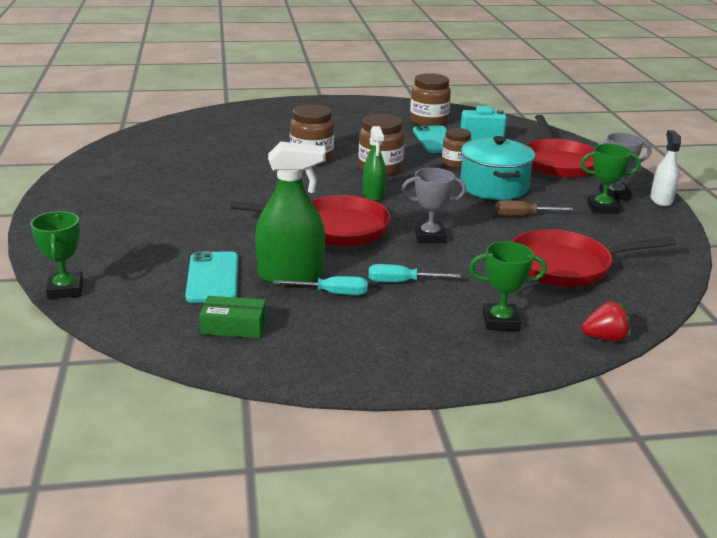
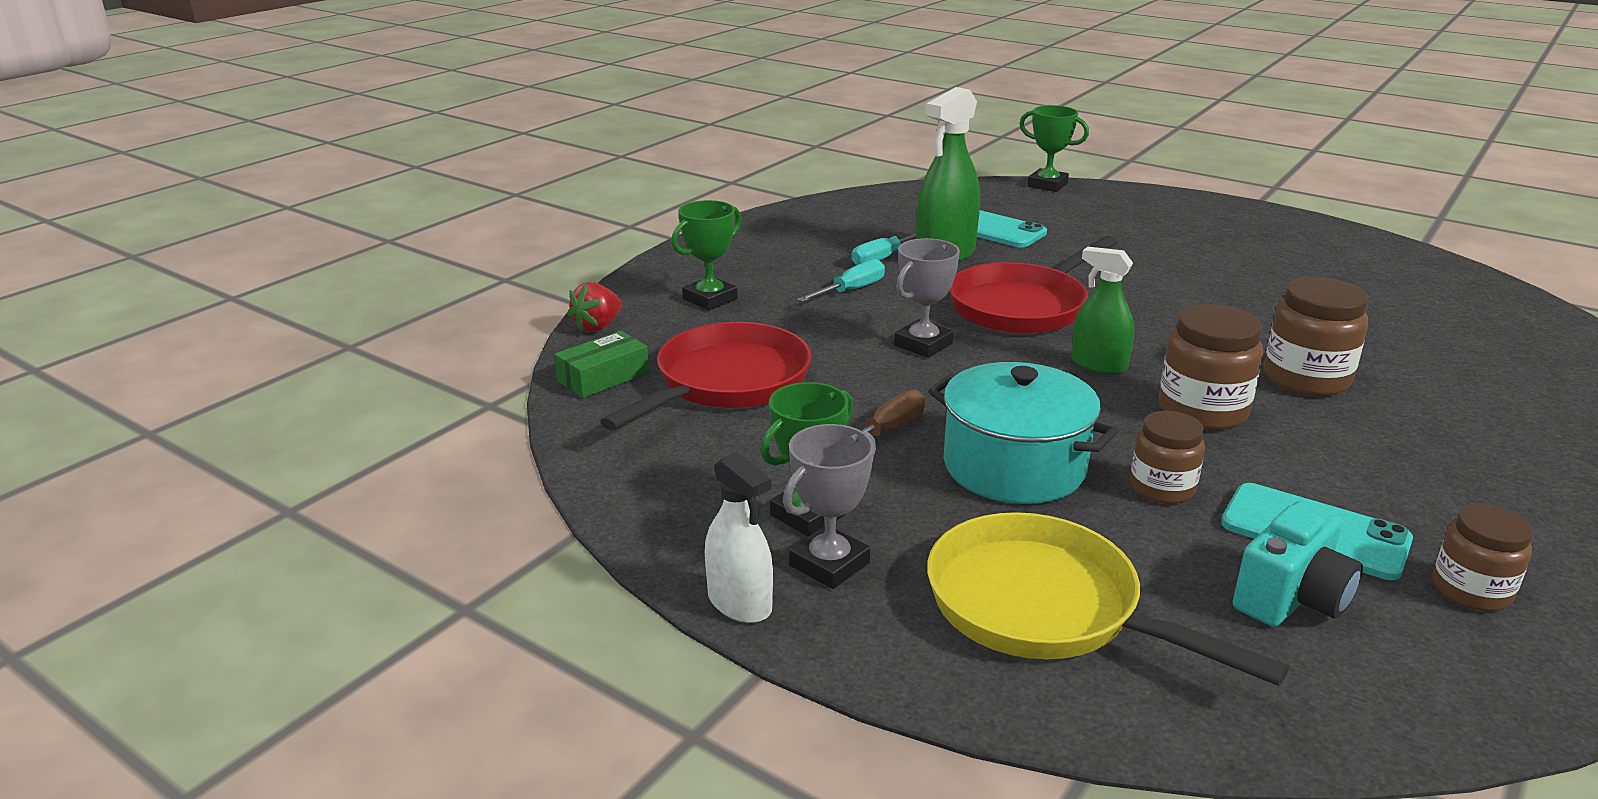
camera: 135 degrees right, 0 degrees up
(234, 326) = (893, 214): green box -> green box (603, 377)
(428, 121) = (1471, 591): brown jar -> brown jar, size x0.66
(558, 162) = (1044, 607): red pan -> yellow pan

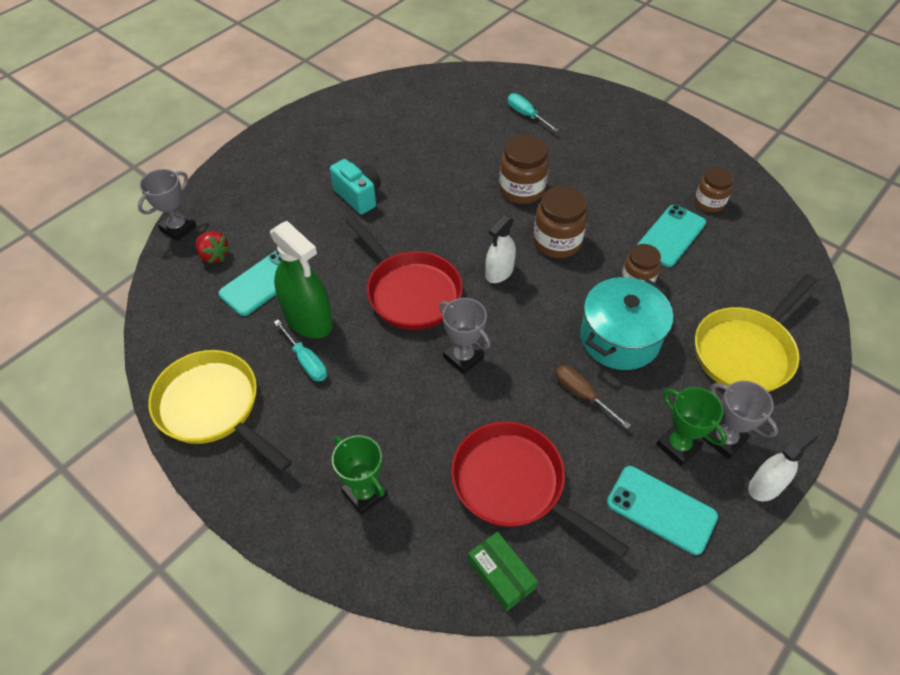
camera: 85 degrees left, 25 degrees up
(597, 326) = (407, 585): red strawberry -> red strawberry (214, 255)
(692, 494) = (661, 509): none -> turquoise phone
(807, 224) = (213, 407): none -> yellow pan
(851, 290) = (365, 390): turquoise screwdriver -> turquoise screwdriver (526, 115)
(1047, 185) = (178, 228): green trophy -> grey trophy
(1098, 365) = (499, 272): green spray bottle -> white spray bottle
(1291, 598) = (724, 261): turquoise camera -> turquoise camera (358, 196)

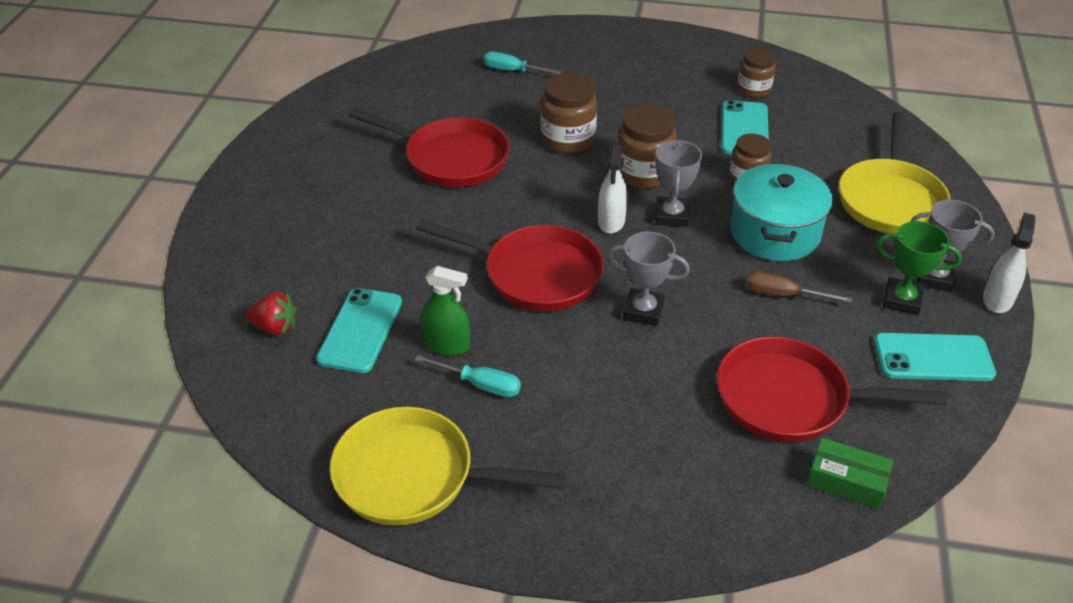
camera: 30 degrees left, 10 degrees down
(178, 228) = (202, 317): grey trophy -> grey trophy (671, 215)
(308, 319) = (447, 345): green spray bottle -> green spray bottle, size x0.61
(358, 196) = (397, 206): turquoise camera -> none
(364, 493) = (654, 477): green trophy -> none
(424, 172) = (450, 158): none -> red pan

